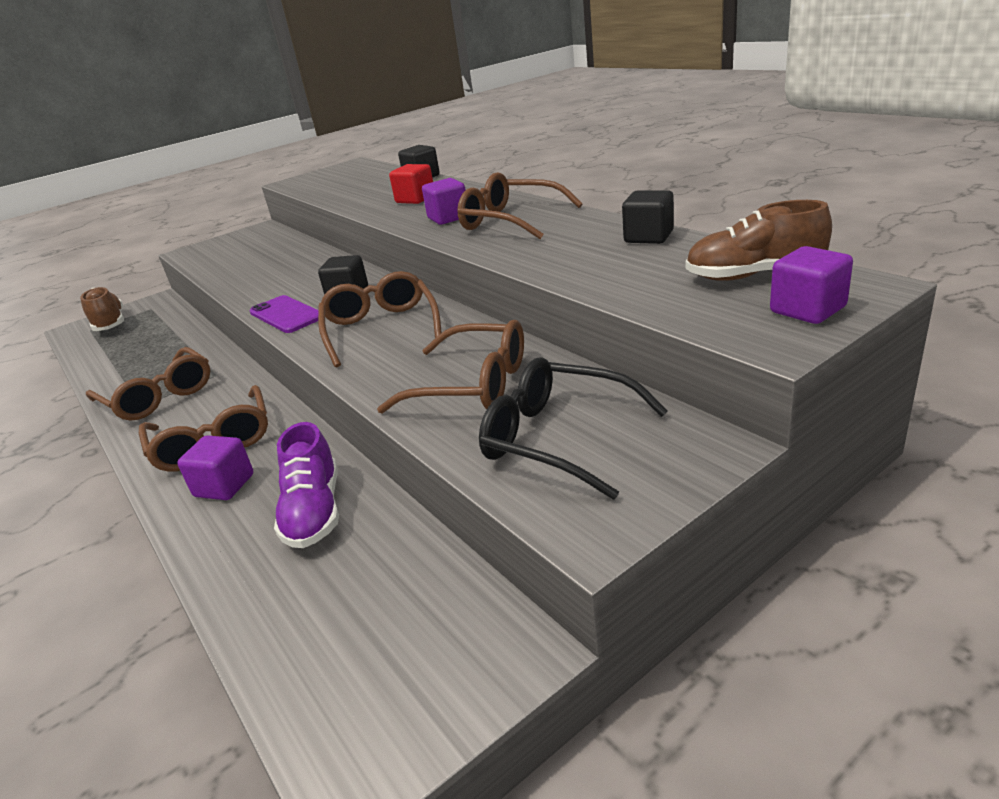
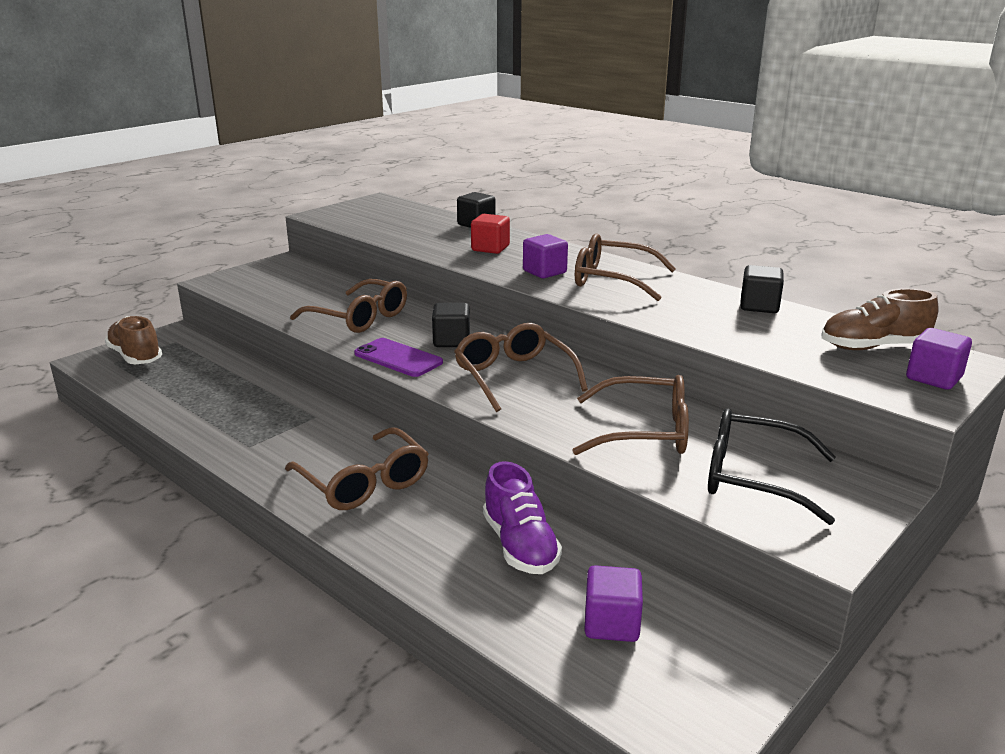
camera: 15 degrees left, 5 degrees down
(158, 396) = (263, 437): brown glasses -> brown glasses (359, 318)
(224, 485) = (408, 523): purple cube -> purple cube (611, 624)

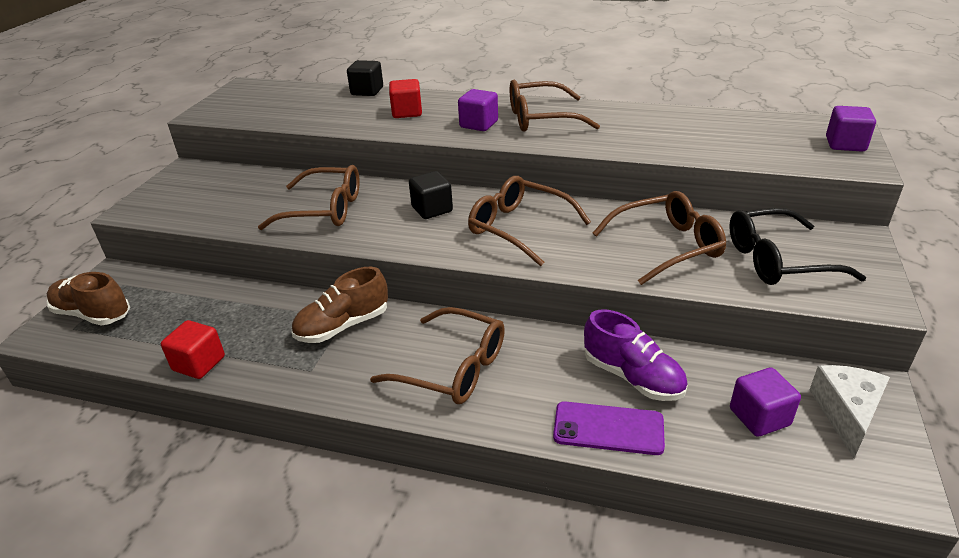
camera: 25 degrees left, 10 degrees up
(173, 414) = (199, 363): none -> red cube
(398, 358) = (403, 240): purple phone -> purple phone (608, 428)
(713, 656) = (846, 413): none -> white cheese
(759, 306) = (672, 115): black cube -> none
(873, 347) = (782, 129): brown shoe -> brown shoe (343, 326)

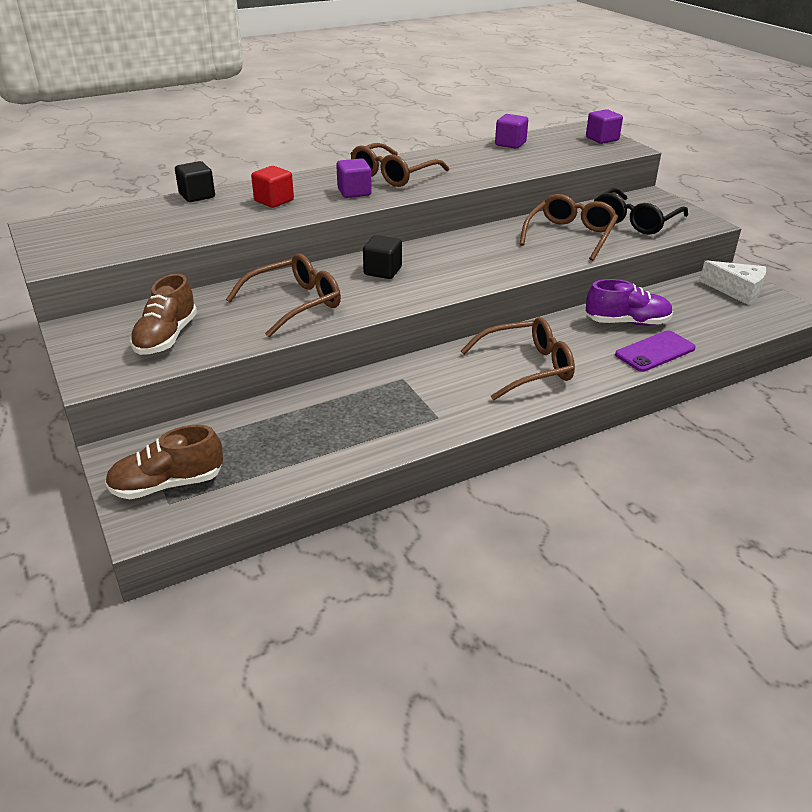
camera: 45 degrees left, 0 degrees up
(199, 363) = (345, 459): red cube -> none
(343, 326) = (410, 383): brown shoe -> brown shoe (166, 337)
(519, 228) = (466, 259): brown glasses -> none
(759, 417) = (708, 311): purple cube -> purple cube (510, 144)
(846, 413) = (737, 291): white cheese -> white cheese turned 150 degrees clockwise

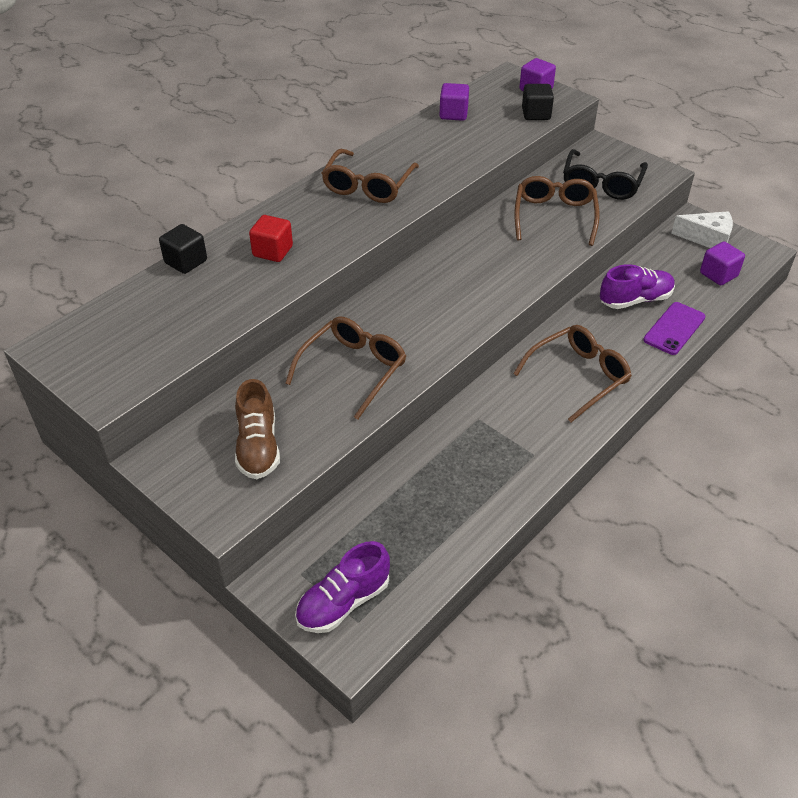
camera: 20 degrees left, 10 degrees up
(167, 484) = (343, 602): brown shoe -> purple shoe
(354, 192) = (345, 220): purple cube -> purple cube (718, 274)
(382, 271) = (410, 305): black cube -> black cube (536, 114)

